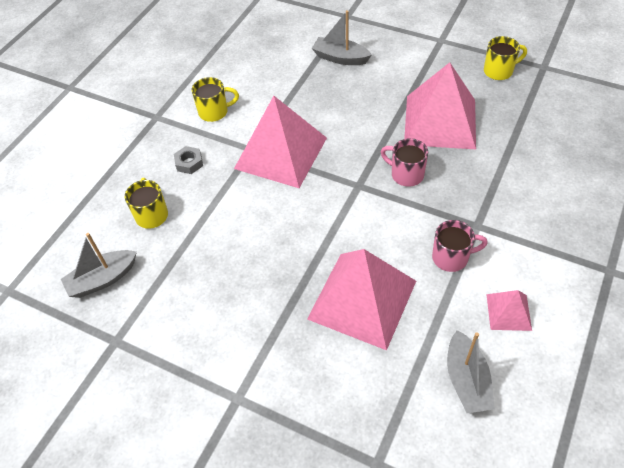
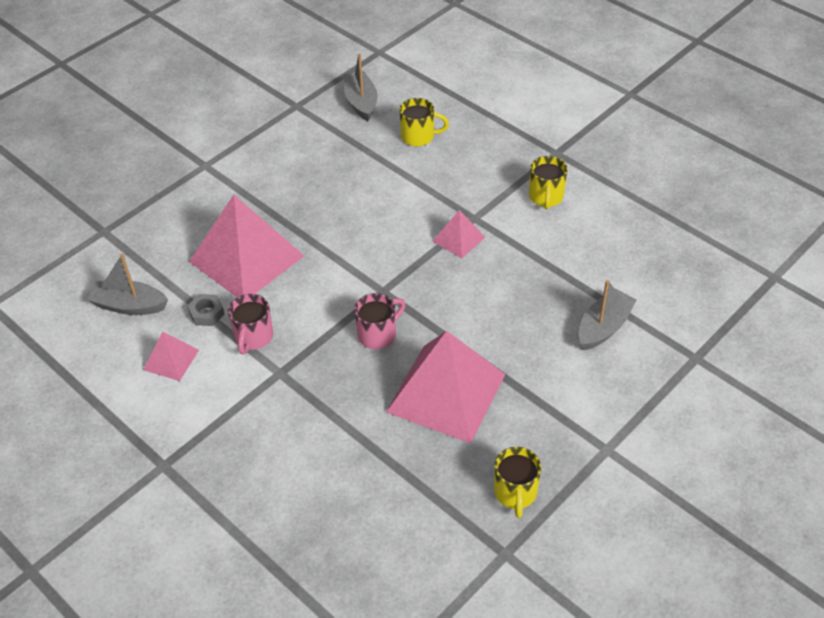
camera: 105 degrees right, 5 degrees down
(189, 163) = (475, 169): grey nut -> grey nut (206, 313)
(280, 153) = (458, 239): pink pyramid -> pink pyramid, size x0.47

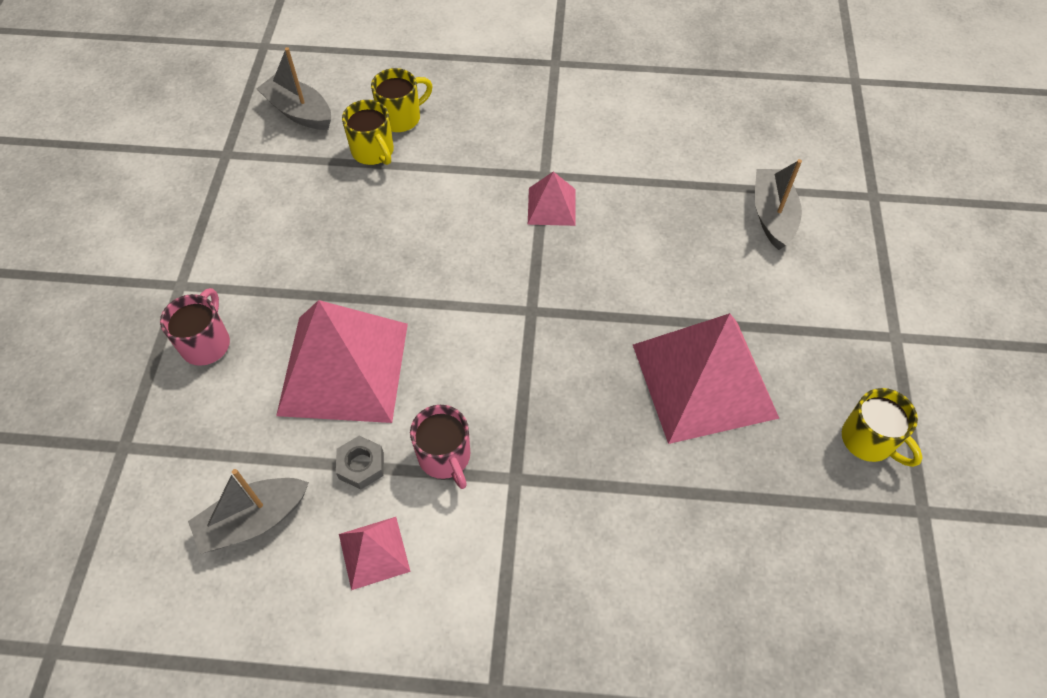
camera: 40 degrees left, 10 degrees up
(378, 334) = (575, 362): pink mug -> pink mug (206, 343)
(546, 197) = (591, 114): yellow mug -> yellow mug (373, 152)

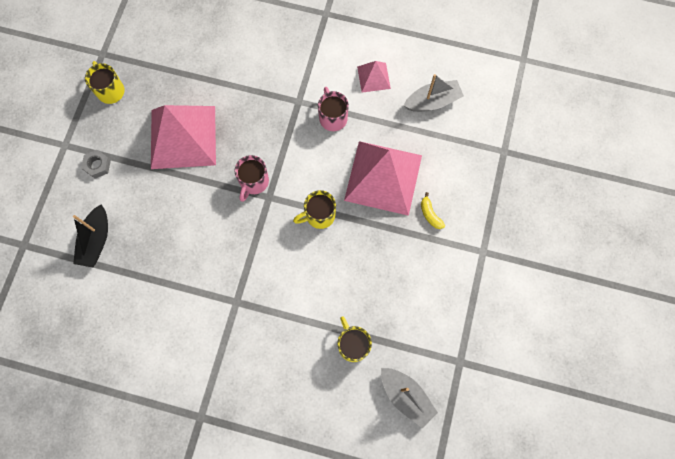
camera: 170 degrees left, 15 degrees up
(206, 343) = (463, 207): pink mug -> pink mug (254, 182)
(263, 324) = (430, 214): none -> yellow banana
(361, 465) = (377, 120): grey nut -> grey nut (97, 165)
(401, 118) = (329, 376): yellow mug -> yellow mug (319, 215)
(551, 206) = (237, 273): pink pyramid -> none
(772, 215) = (96, 240): grey boat -> black boat

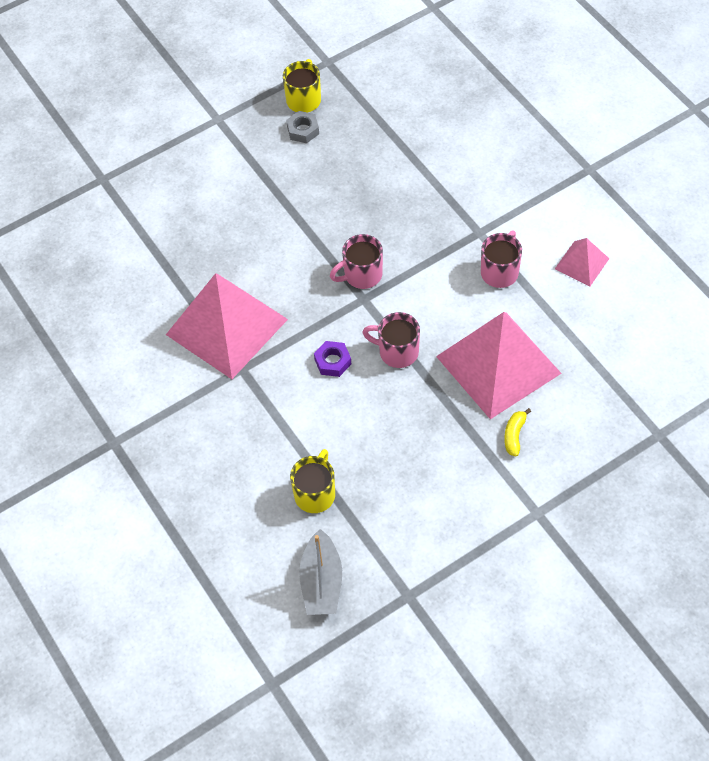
camera: 45 degrees right, 15 degrees down
(96, 240) = (167, 221): black boat -> none
(97, 165) = (230, 157): grey nut -> grey nut (303, 130)
(183, 137) = (333, 187): pink pyramid -> pink pyramid (227, 327)
(287, 252) = (332, 361): none -> purple nut
(319, 215) = (397, 352): yellow mug -> pink mug
(432, 102) = (624, 330): grey boat -> none

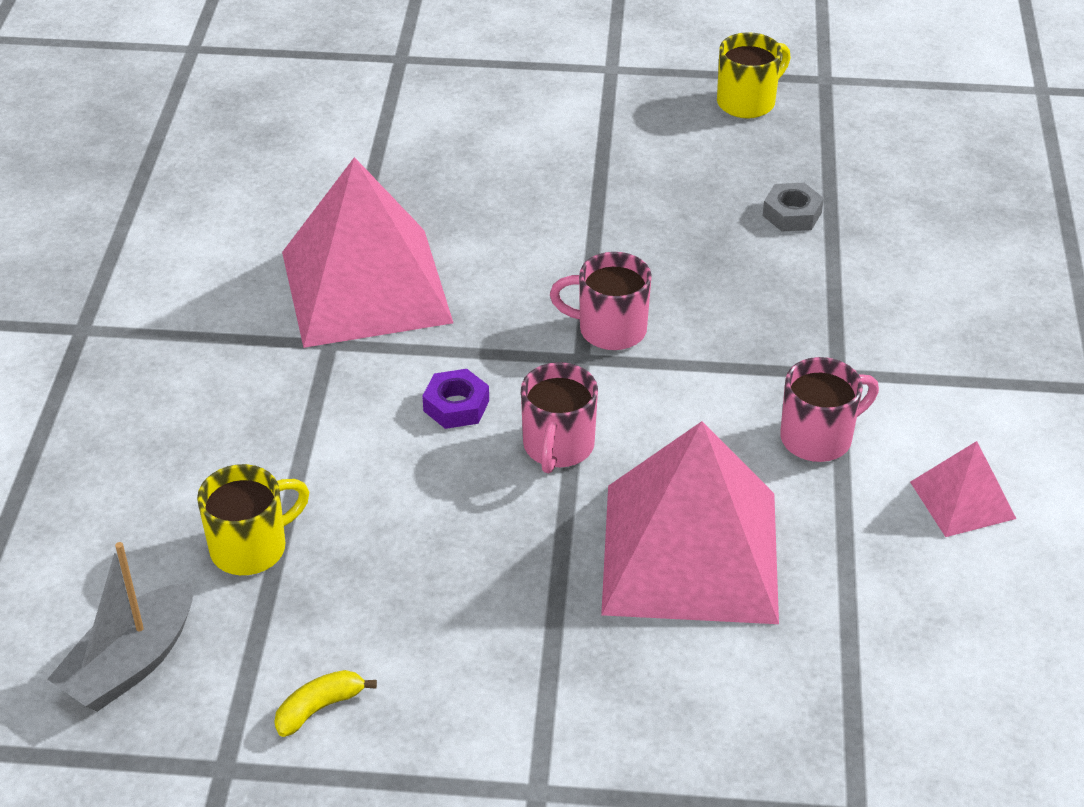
camera: 35 degrees right, 15 degrees down
(303, 130) = (709, 133): grey nut -> grey nut (792, 214)
(397, 352) = (558, 447): pink mug -> pink mug turned 135 degrees counterclockwise
(514, 435) = (615, 660): yellow banana -> yellow banana (319, 708)

